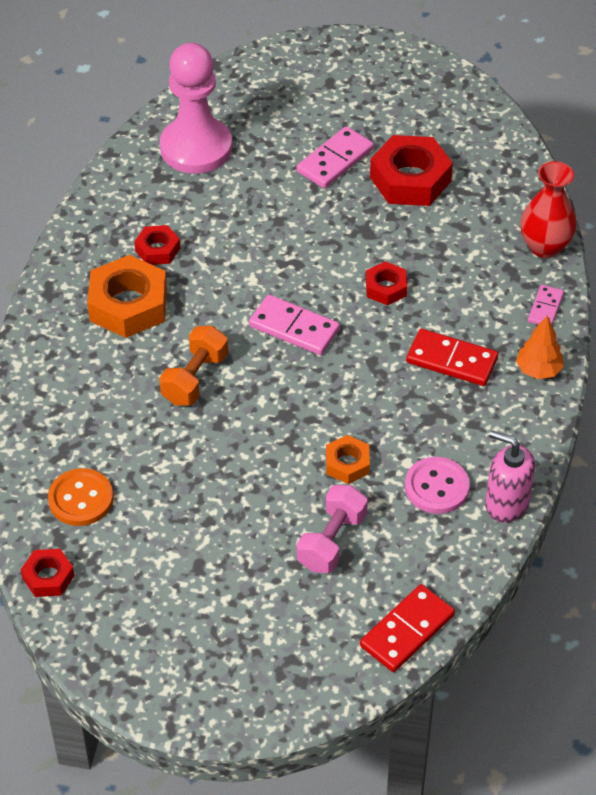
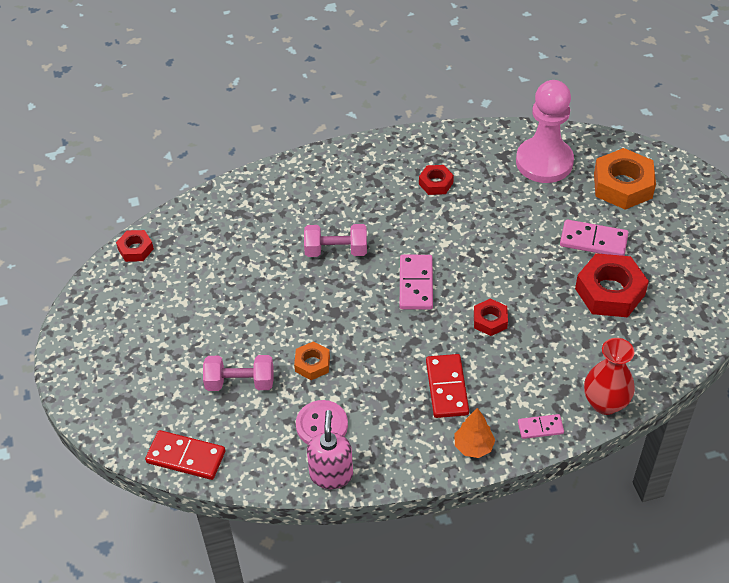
camera: 65 degrees right, 0 degrees up
(81, 499) = (203, 238): orange button -> none
(128, 305) = (377, 190): orange nut -> orange nut (622, 185)
(195, 378) = (336, 250): orange dumbbell -> pink dumbbell

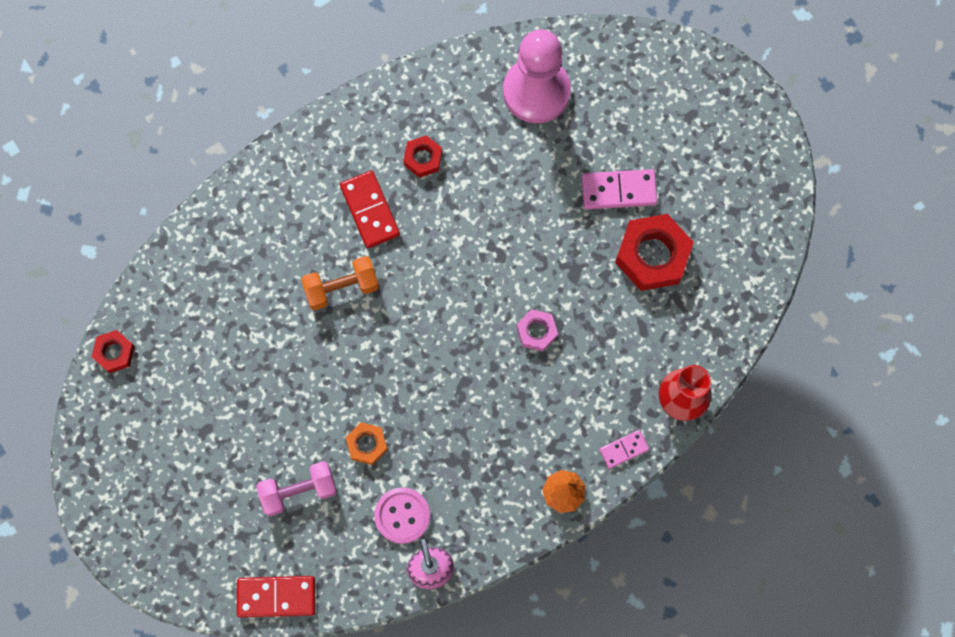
camera: 20 degrees left, 25 degrees up
(336, 250) = (341, 287): pink dumbbell -> orange dumbbell
(416, 284) = (443, 307): pink domino -> none
(446, 388) = (516, 430): red domino -> red domino (369, 210)
(490, 320) = (536, 331): red nut -> pink nut
(622, 185) = (632, 101): orange nut -> none

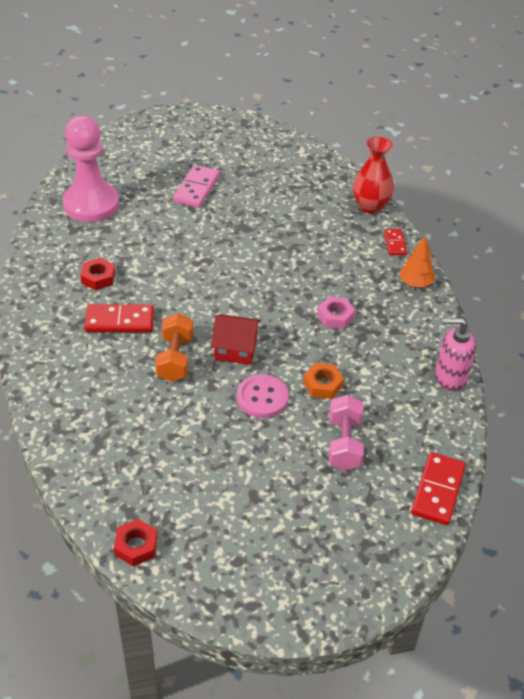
camera: 70 degrees left, 30 degrees down
(379, 340) = (235, 349): none -> red house
(402, 515) = (396, 381): pink button -> pink button (262, 397)
(536, 331) = (280, 259): pink nut -> pink nut (335, 317)
(624, 449) = (395, 243): pink domino -> red domino
(652, 255) = (255, 188): red nut -> none

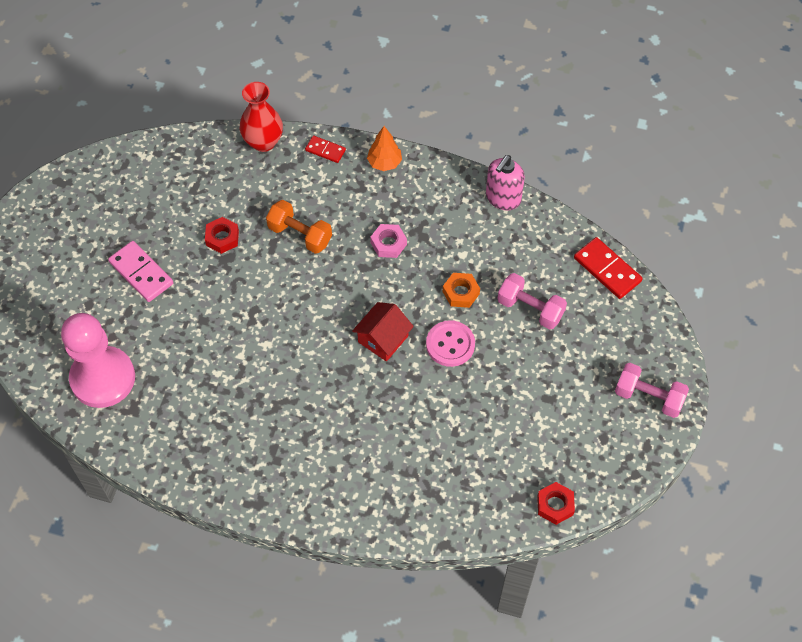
camera: 60 degrees left, 15 degrees up
(98, 278) = (221, 414): red nut -> red nut (222, 238)
(120, 321) = (293, 419): red domino -> none
(175, 359) = (367, 392): orange dumbbell -> orange dumbbell (300, 235)
(312, 585) = (648, 397): none -> pink dumbbell

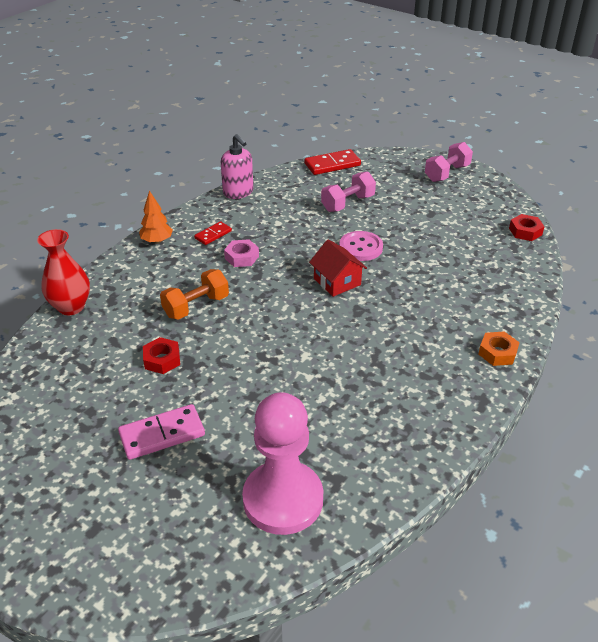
camera: 70 degrees left, 20 degrees down
(325, 150) = (115, 271): red domino -> red domino (213, 234)
(461, 293) = (314, 231): orange nut -> orange nut (497, 353)

